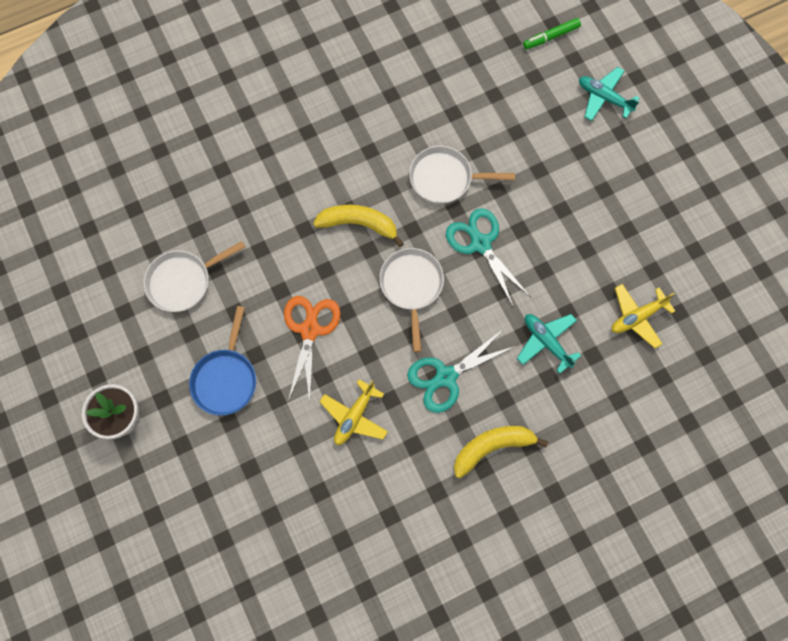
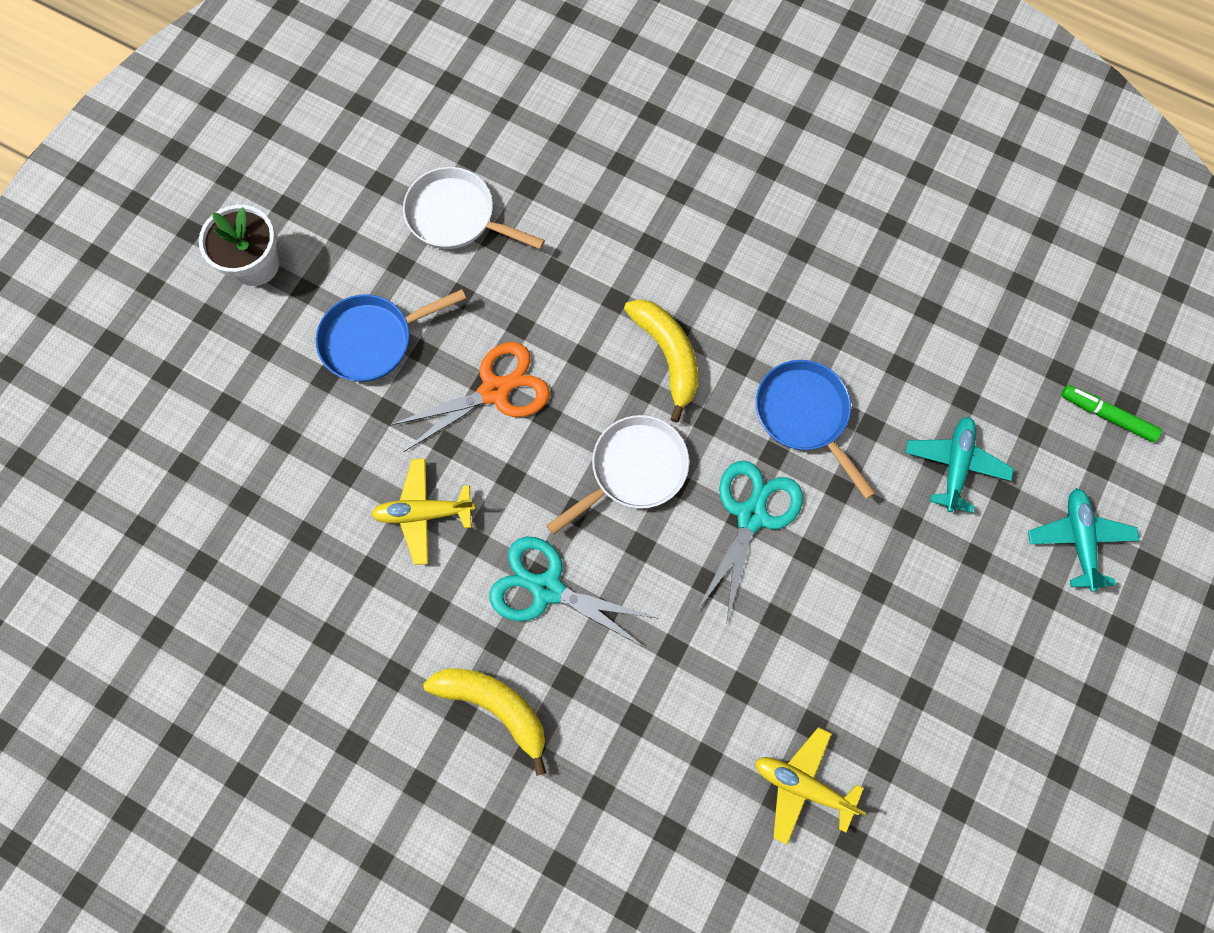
camera: 55 degrees right, 0 degrees up
(445, 178) = (805, 415): white pan -> blue pan
(546, 342) = (681, 685): turquoise plane -> turquoise plane (955, 465)

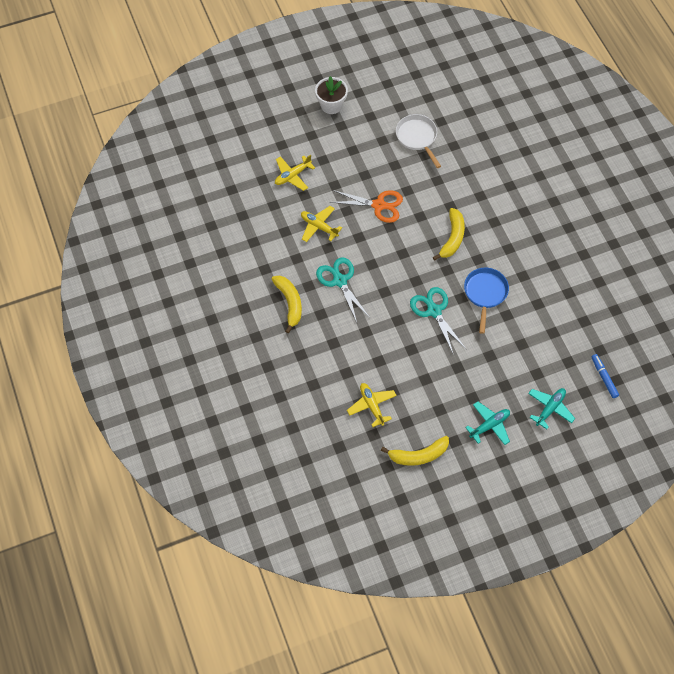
camera: 40 degrees right, 10 degrees down
(294, 450) = (292, 175): none -> yellow plane
(373, 340) = (350, 158): blue pan -> none
(634, 470) = (405, 266): white pan -> none
(751, 515) = (434, 311): turquoise scissors -> turquoise scissors turned 90 degrees counterclockwise
(955, 465) = (526, 350): turquoise plane -> turquoise plane (489, 425)
(957, 812) = (418, 455): none -> yellow banana
(1106, 416) = (604, 377): green marker -> blue marker

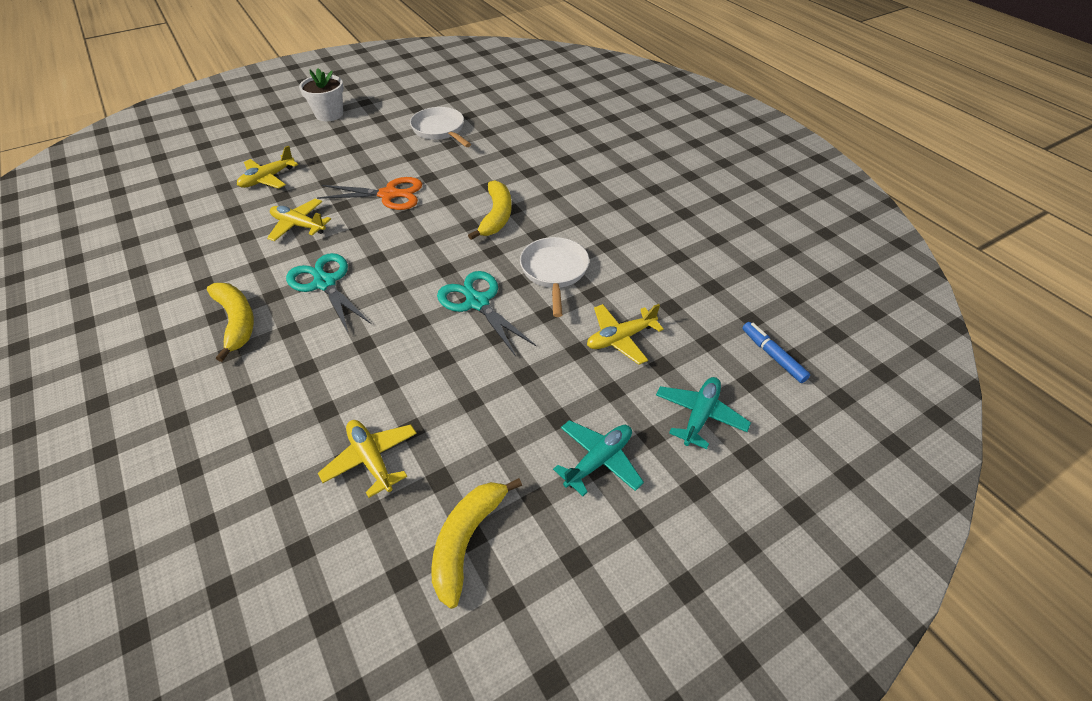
camera: 10 degrees left, 15 degrees down
(418, 455) = (467, 540): yellow banana -> yellow banana turned 135 degrees clockwise
(485, 293) = (554, 271): blue pan -> white pan
(517, 351) = (620, 338): none -> yellow plane

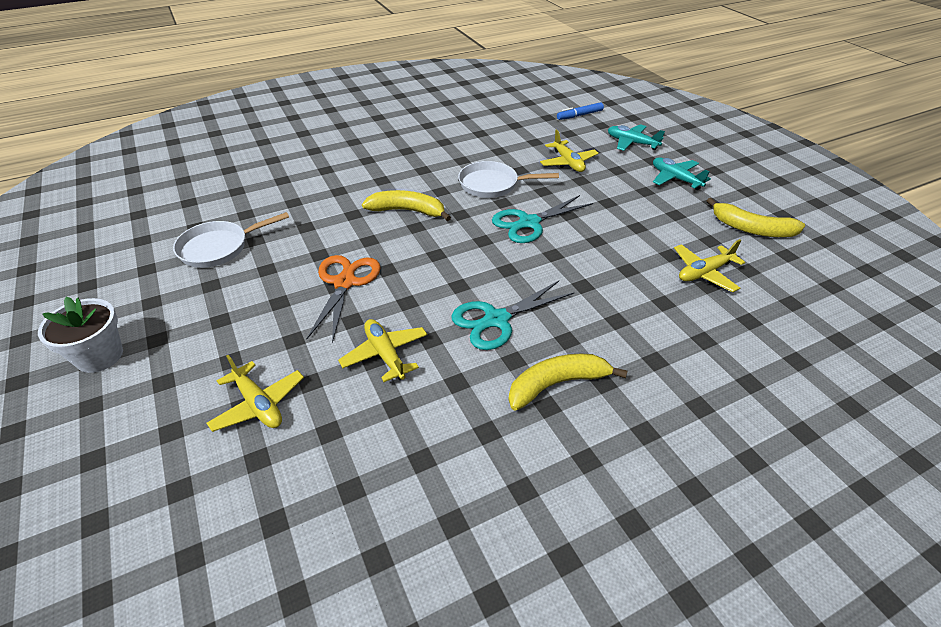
camera: 85 degrees left, 5 degrees down
(299, 225) = (385, 354): yellow plane -> yellow plane turned 120 degrees clockwise

